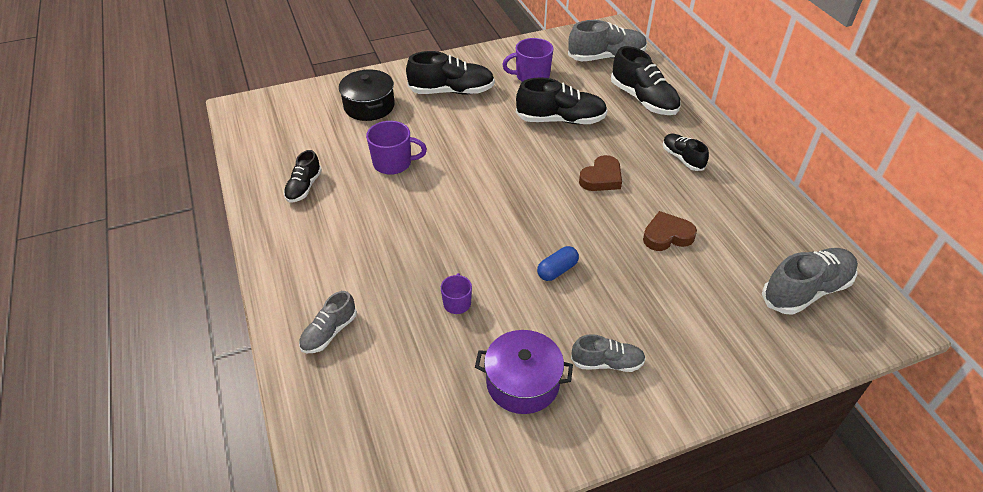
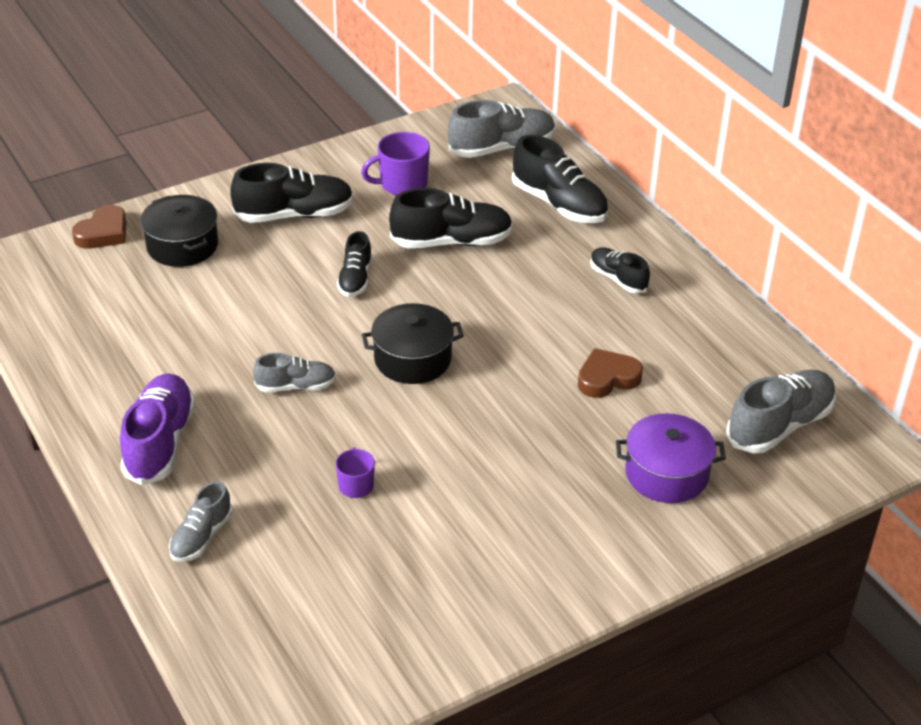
camera: 10 degrees left, 5 degrees down
(304, 187) = (120, 364): black shoe -> black shoe (355, 279)
(317, 251) = (160, 442): none -> purple shoe
(393, 163) = (235, 320): purple mug -> none
(518, 205) = (412, 359): none -> black pot
(522, 382) = (452, 565): purple pot -> purple pot (666, 474)
(557, 270) = (475, 434): blue capsule -> none
(601, 178) = (516, 314): brown heart -> brown heart (103, 233)
(607, 363) = (550, 532): grey shoe -> grey shoe (296, 386)

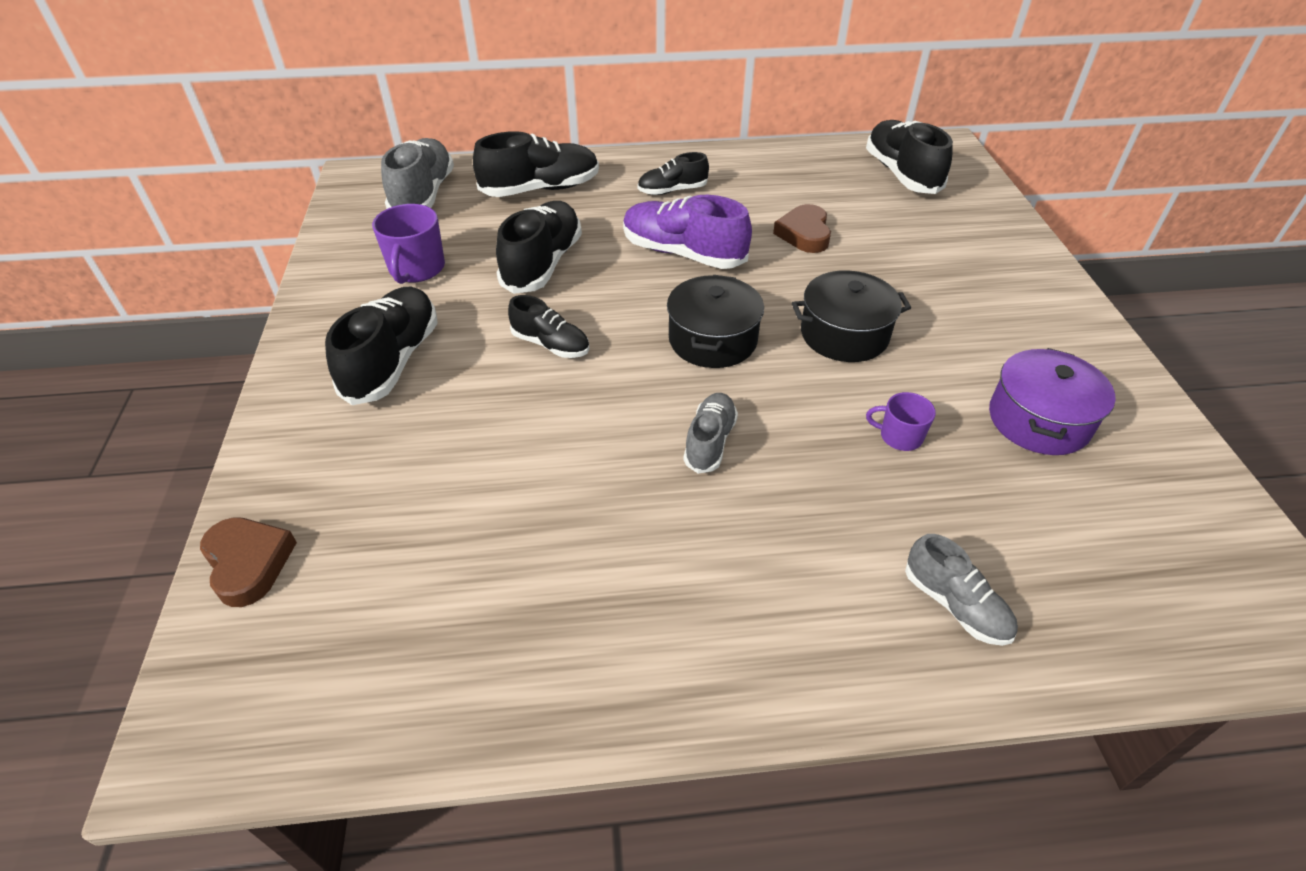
camera: 65 degrees left, 5 degrees up
(160, 442) = (756, 606): purple shoe -> purple shoe (683, 253)
(182, 246) = (359, 479): black pot -> black pot (844, 334)
(666, 474) = (942, 240): purple pot -> purple pot (1038, 420)
(779, 426) = (901, 174): grey shoe -> black shoe

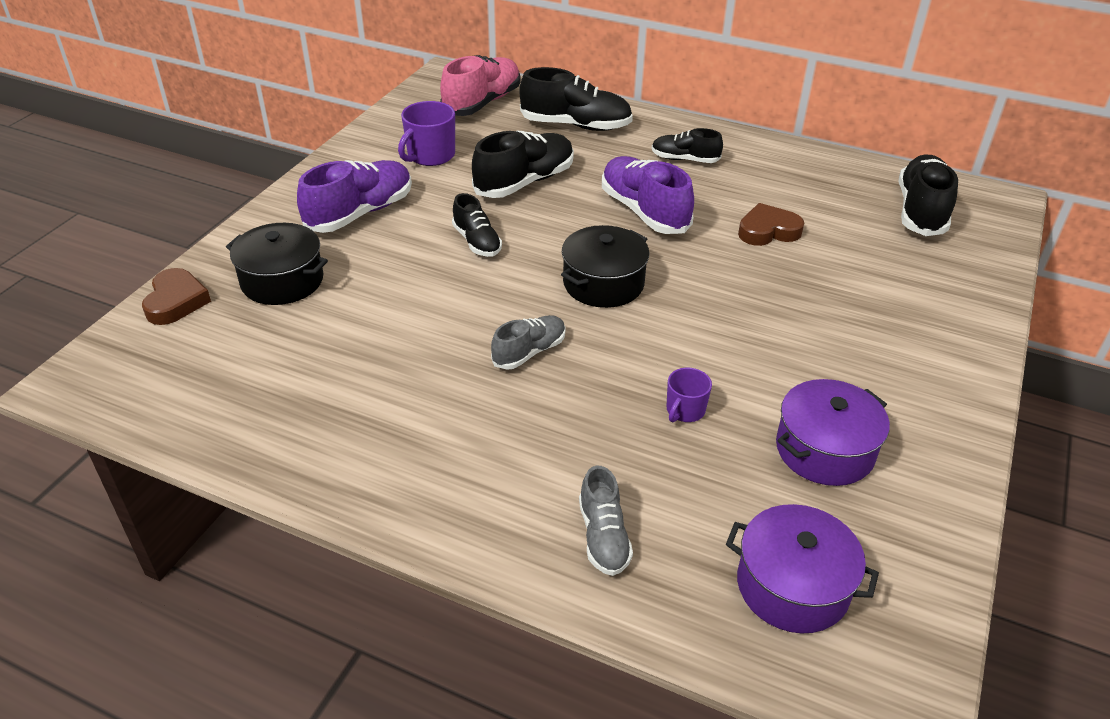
camera: 30 degrees right, 5 degrees down
(393, 361) = (360, 213): black shoe -> purple shoe
(423, 195) = (482, 103): grey shoe -> pink shoe
(804, 234) = (768, 231): brown heart -> brown heart turned 45 degrees clockwise
(844, 334) = (719, 320): black pot -> black pot (282, 281)
(899, 436) = (685, 410): purple mug -> purple mug turned 105 degrees counterclockwise
(1140, 565) = (792, 586): none -> purple pot

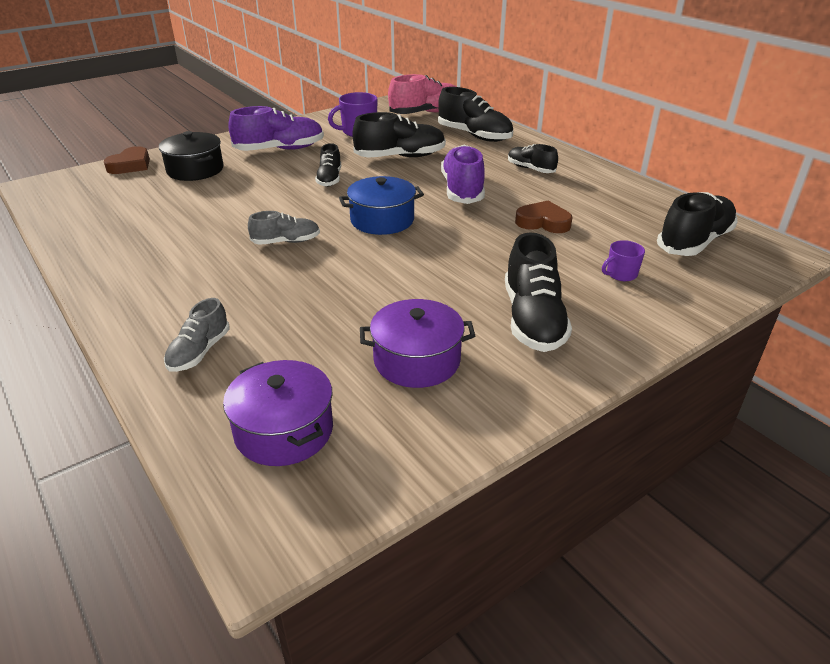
camera: 30 degrees right, 5 degrees down
(603, 283) = (382, 220): black pot -> blue pot
(685, 410) = (345, 303): purple mug -> purple mug (621, 274)
(875, 358) = (533, 319): none -> black shoe

